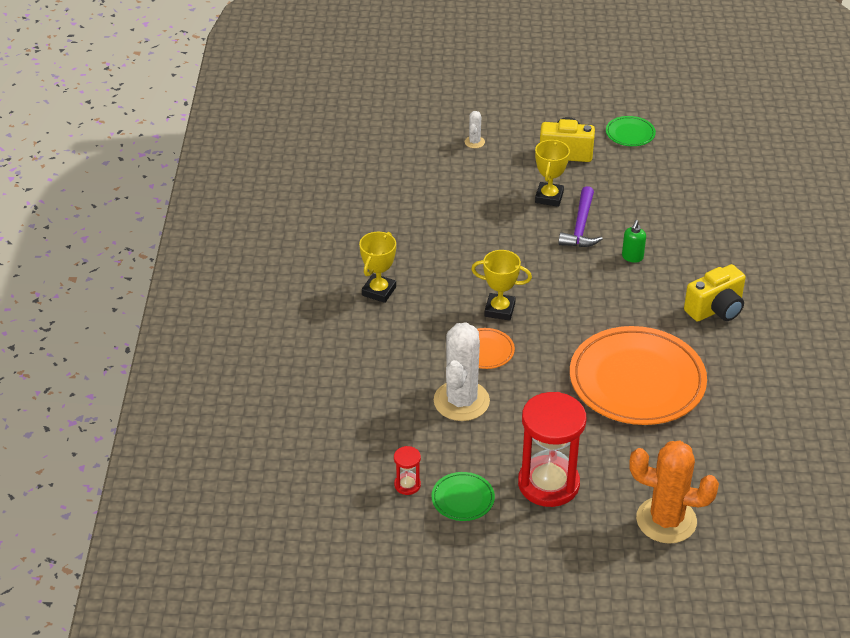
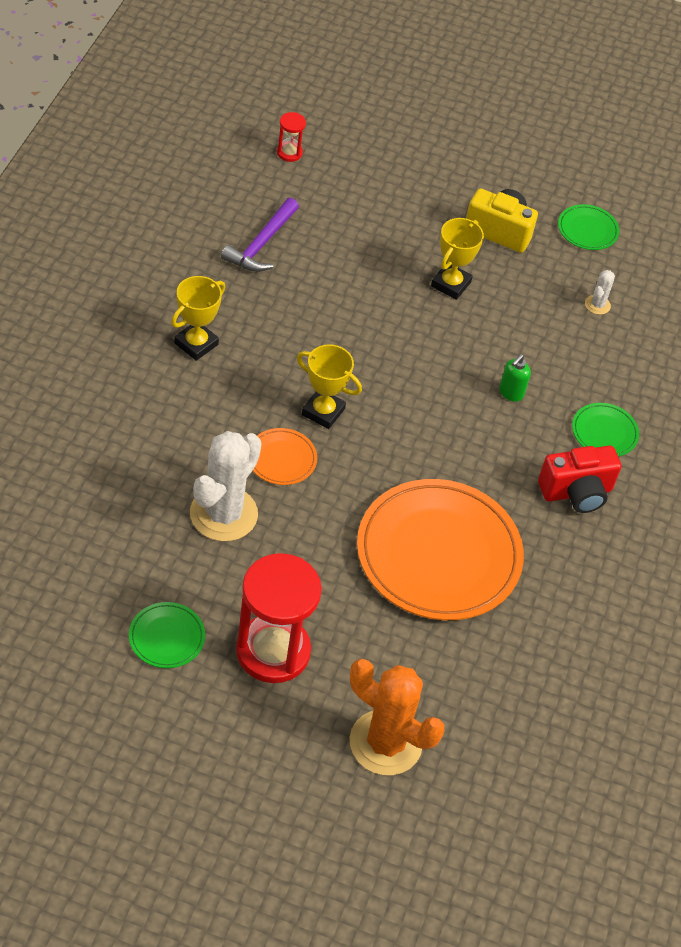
camera: 10 degrees right, 10 degrees up
(407, 485) = (112, 599): red hourglass -> red hourglass (289, 152)
(474, 142) = (398, 185): white cactus -> white cactus (597, 305)
(581, 226) = (470, 333): purple hammer -> purple hammer (262, 244)
(714, 264) = (604, 432): none -> green plate
(715, 309) = (576, 492): yellow camera -> red camera

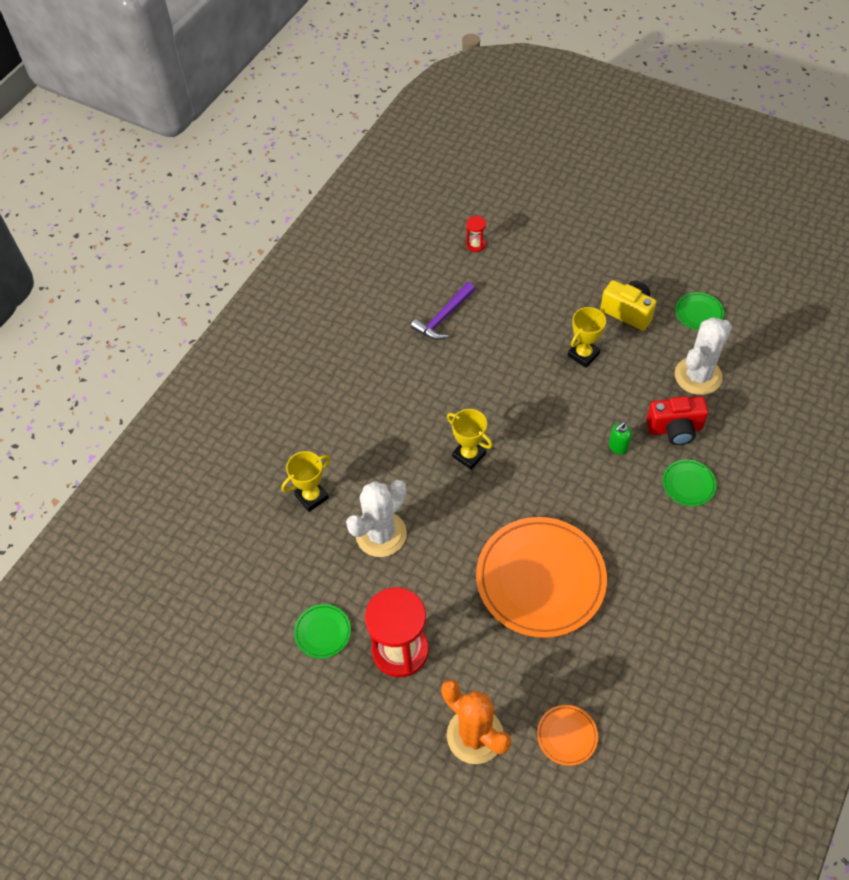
camera: 20 degrees right, 5 degrees up
(196, 344) = (382, 395): yellow trophy -> yellow trophy (312, 496)
(281, 459) = (431, 492): orange plate -> orange plate (567, 736)
(576, 492) = (658, 534): red camera -> red camera (674, 429)
(597, 305) = (698, 376): white cactus -> white cactus, size x2.30

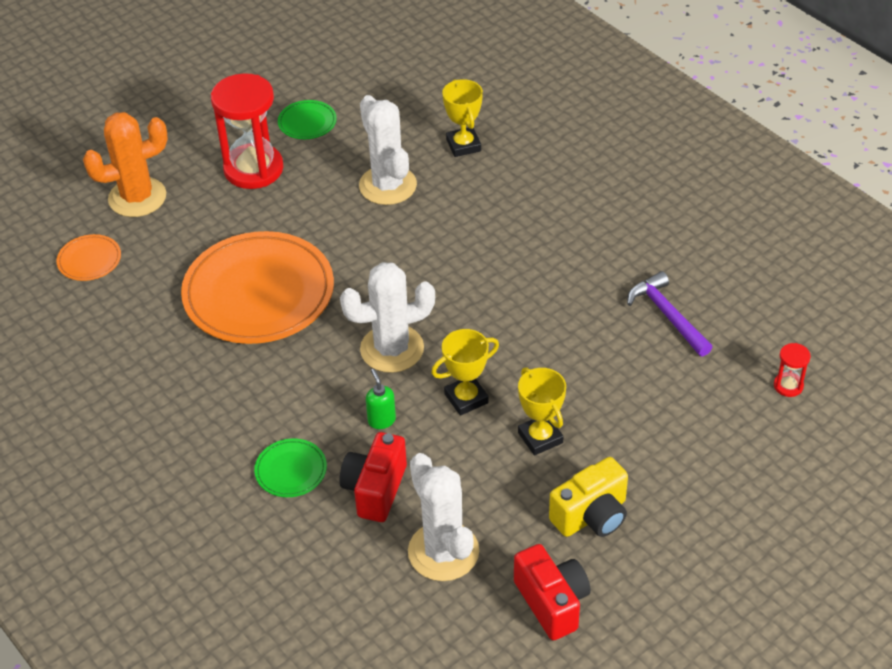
camera: 110 degrees right, 10 degrees down
(469, 455) = (446, 280): yellow trophy -> yellow trophy (466, 398)
(551, 465) = (392, 349): none -> white cactus
(699, 313) = (552, 602): green plate -> red camera

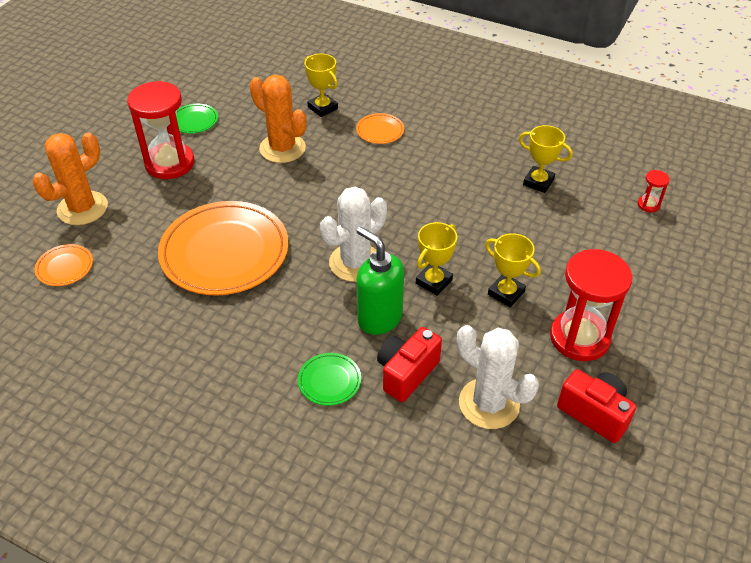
camera: 25 degrees left, 0 degrees up
(375, 489) = (406, 373): red camera -> red camera turned 45 degrees clockwise
(381, 420) = (379, 318): green soap dispenser -> green soap dispenser, size x2.06
(387, 185) = (282, 148): white cactus -> orange cactus
(514, 194) = (380, 131): none -> orange plate
(591, 516) = (579, 338): yellow camera -> red hourglass
(667, 316) = (538, 182): purple hammer -> yellow trophy

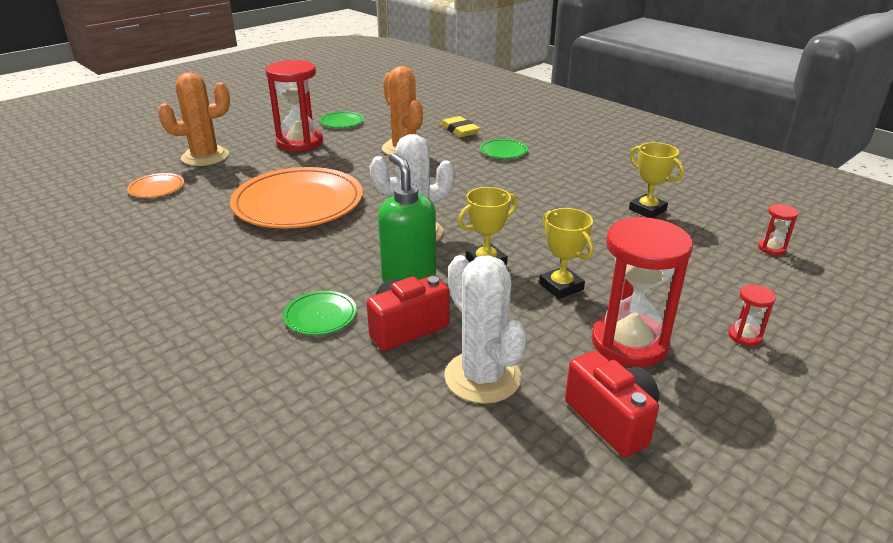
camera: 20 degrees right, 15 degrees down
(322, 108) = (460, 130): yellow trophy -> yellow eraser
(380, 131) = (503, 151): orange plate -> green plate
(656, 306) = (744, 336): none -> red hourglass

